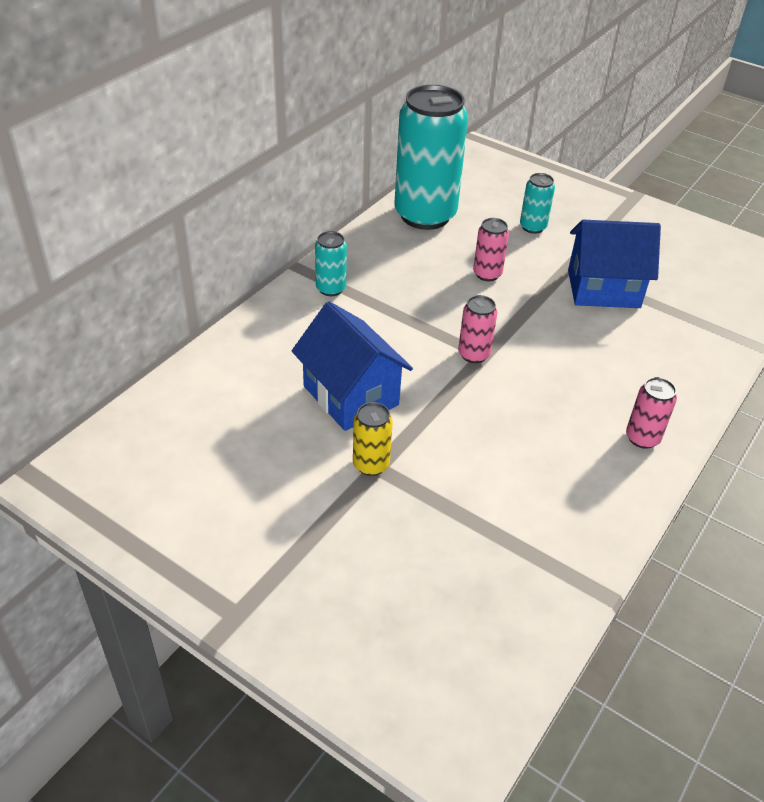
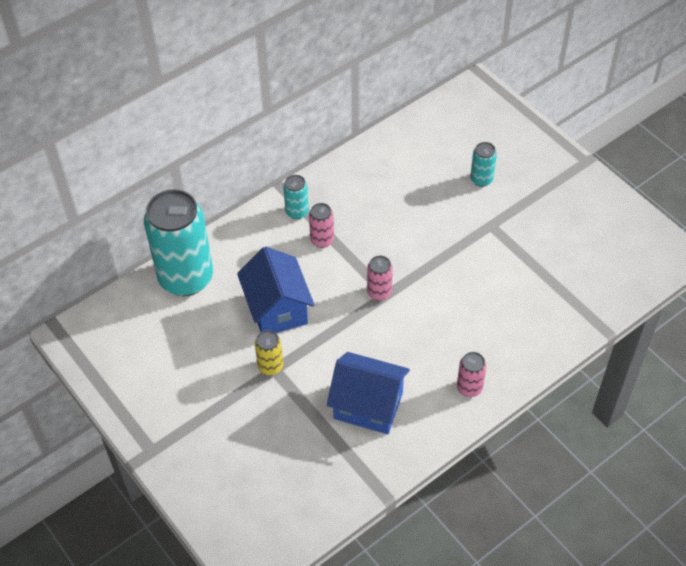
camera: 20 degrees right, 10 degrees up
(425, 215) = (398, 152): turquoise can -> turquoise can (186, 278)
(487, 274) = (422, 220): pink can -> pink can (322, 240)
(603, 289) = (508, 252): blue house -> blue house (368, 405)

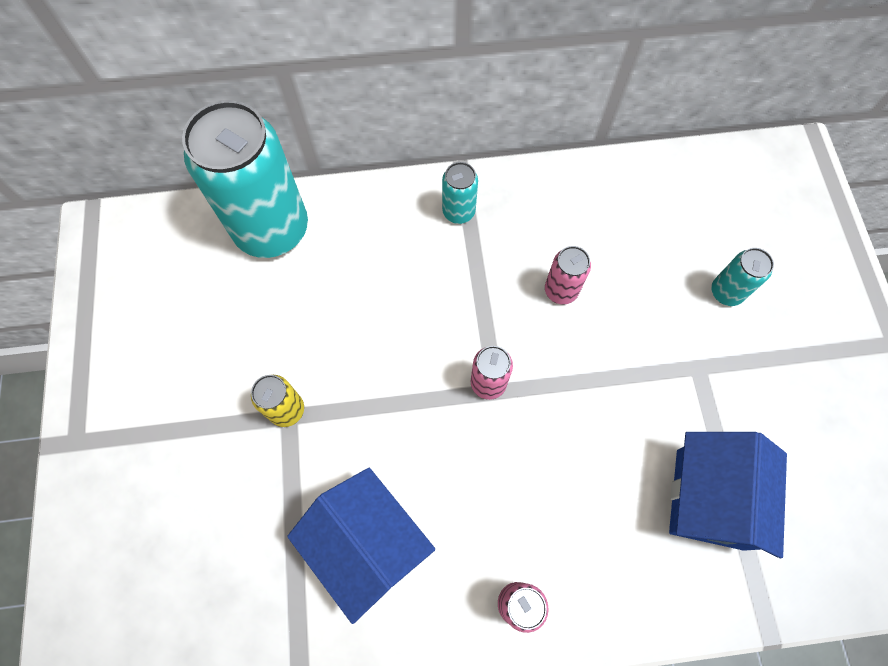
camera: 30 degrees right, 15 degrees up
(277, 309) = (348, 333): blue house -> blue house (709, 499)
(322, 240) = (464, 267): pink can -> pink can (561, 290)

